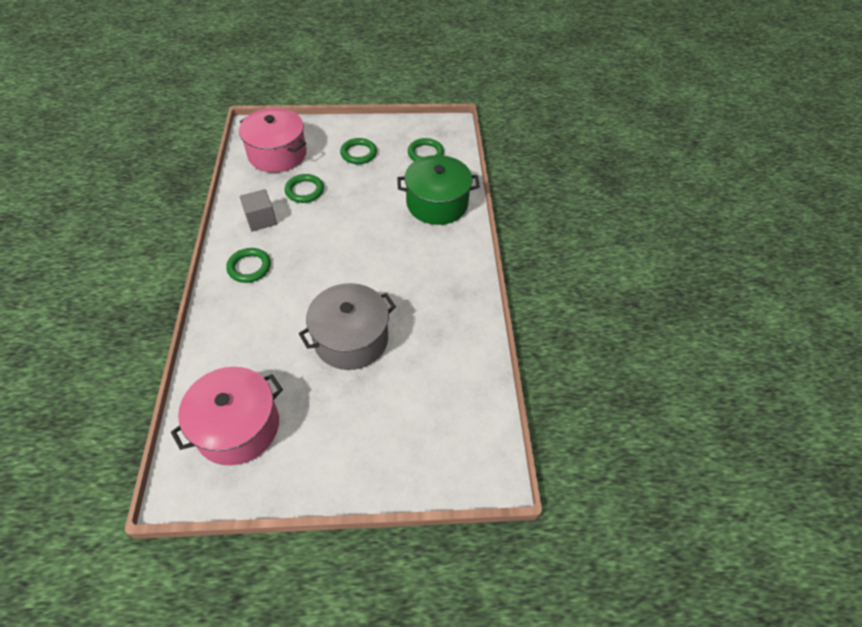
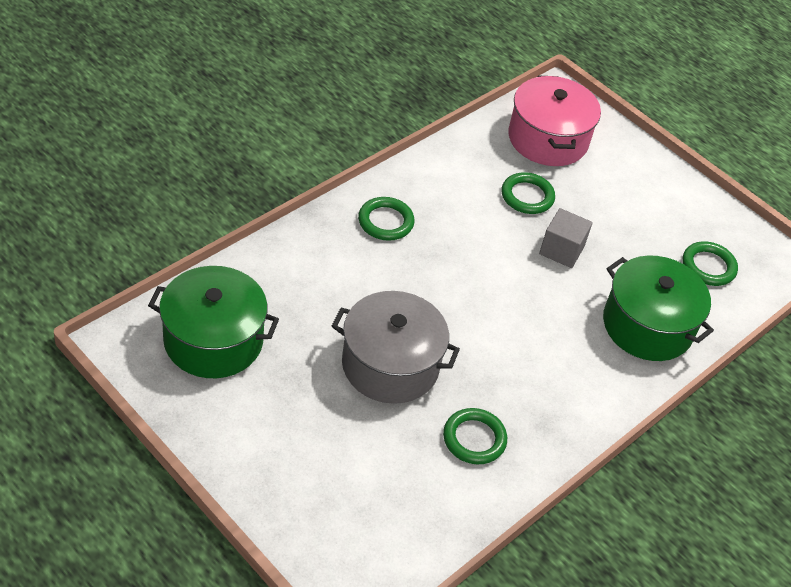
camera: 45 degrees right, 5 degrees down
(237, 427) = (213, 340): pink pot -> green pot
(261, 219) = (451, 188): grey cube -> grey cube (561, 250)
(358, 153) = (633, 206): green ring -> green ring (474, 439)

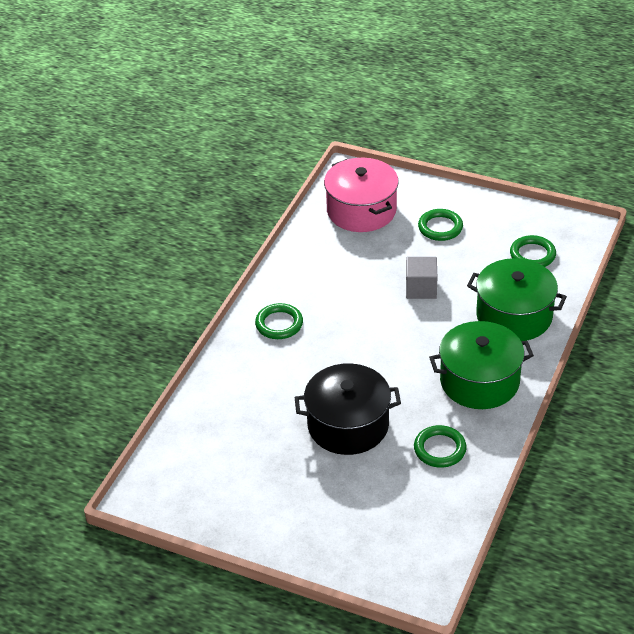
camera: 15 degrees left, 5 degrees down
(213, 340) = (207, 466): green pot -> green pot (479, 381)
(390, 365) = (348, 425): grey pot -> black pot
(527, 196) = (372, 260): green ring -> green ring (440, 227)

